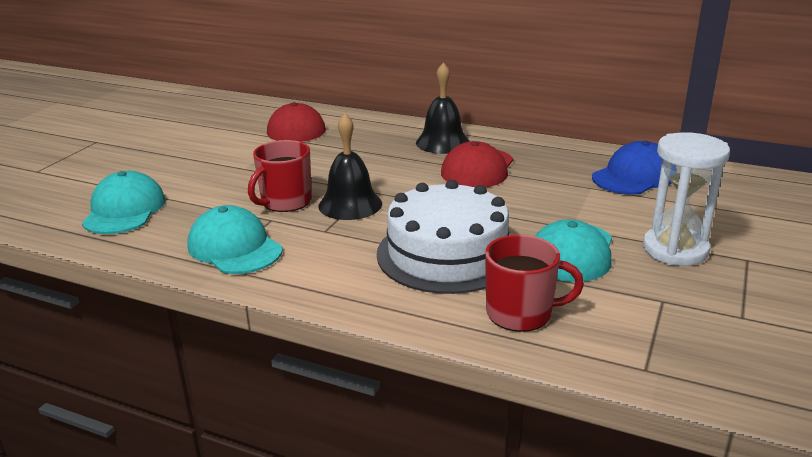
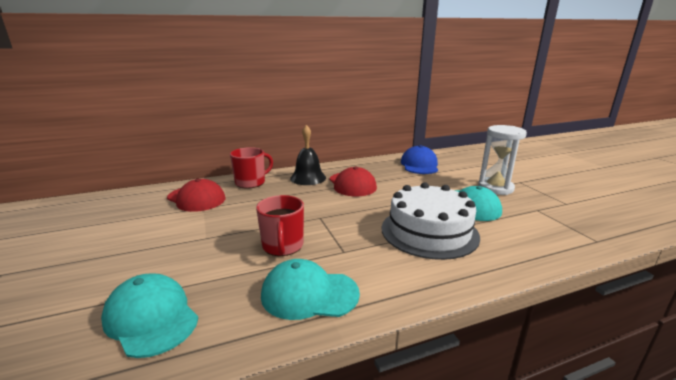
camera: 45 degrees left, 5 degrees down
(350, 204) = (326, 229): black bell -> none
(520, 313) = (516, 243): red mug -> red mug (251, 182)

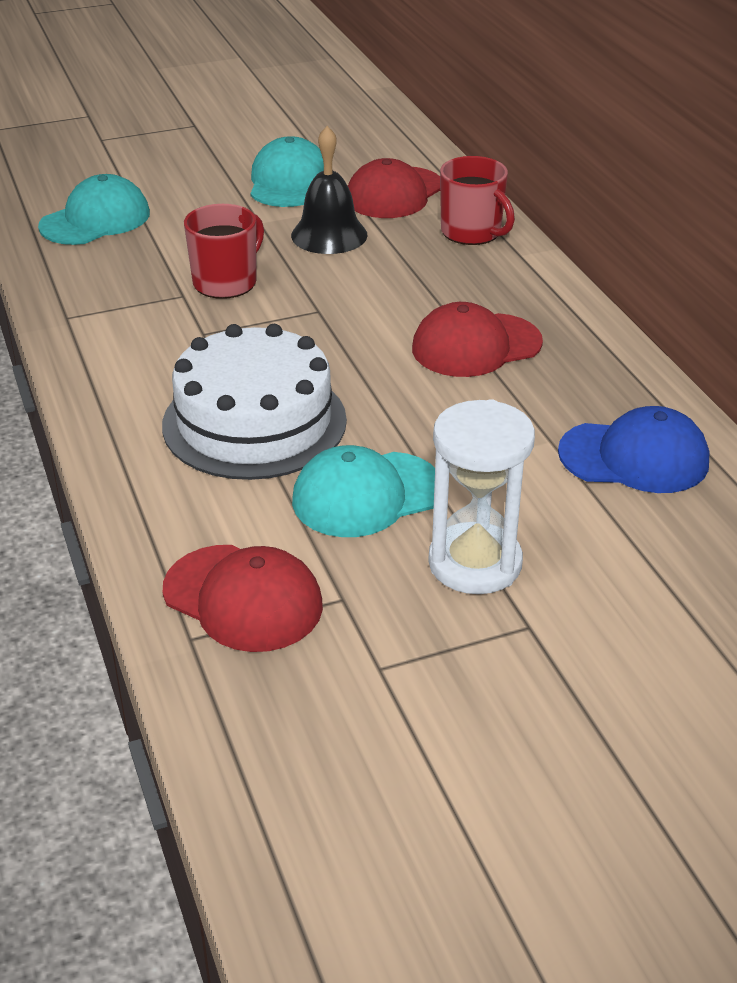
camera: 90 degrees right, 15 degrees up
(283, 246) = (226, 282): red mug -> red mug turned 135 degrees clockwise
(308, 178) = (507, 292): black bell -> black bell (329, 235)
(309, 294) = (108, 308): turquoise cap -> turquoise cap (289, 182)
(559, 229) = (243, 598): none -> red cap

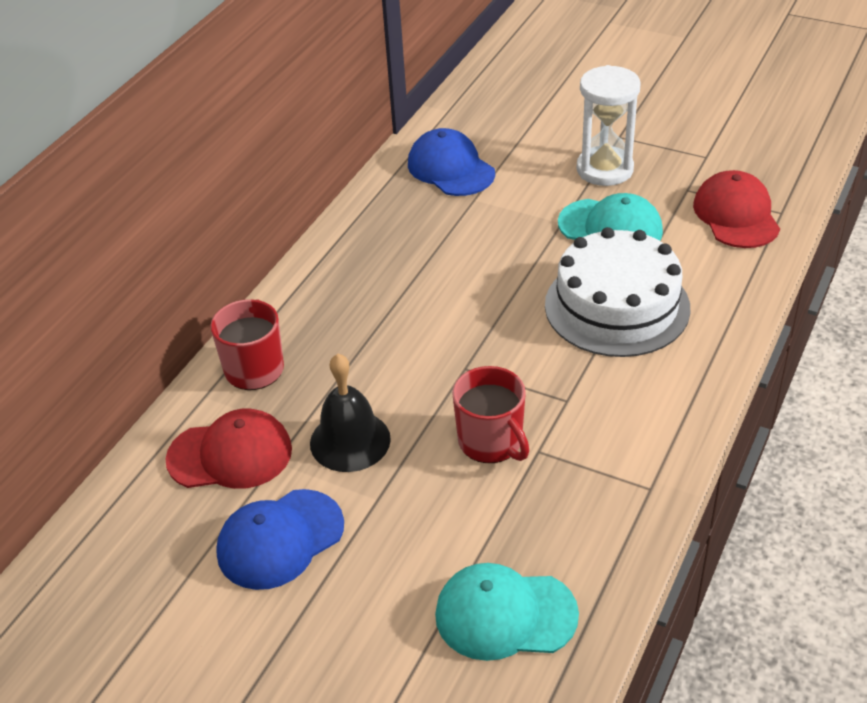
camera: 130 degrees left, 5 degrees up
(226, 282) = (491, 442): red mug -> red mug turned 120 degrees counterclockwise
(289, 182) = (280, 539): turquoise cap -> blue cap
(476, 346) = (414, 275): red cap -> none

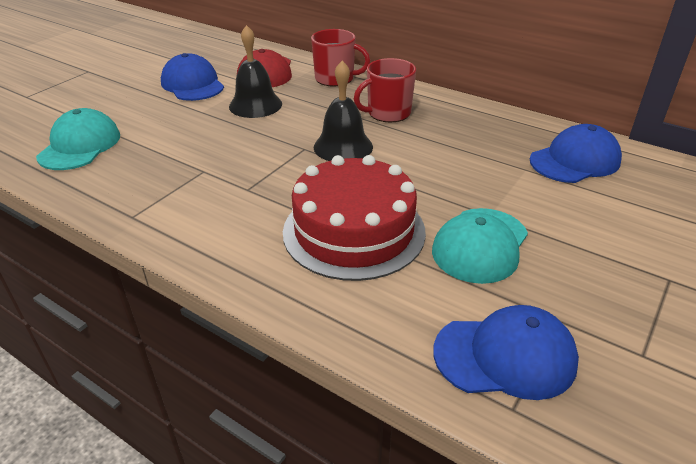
camera: 95 degrees right, 5 degrees down
(454, 334) = (343, 146): none -> black bell
(491, 442) = (224, 153): red mug -> red mug (388, 113)
(604, 169) = (592, 256): white hourglass -> none
(617, 306) = (354, 231): white cake -> red cake
(736, 215) = (505, 356): red cap -> blue cap

